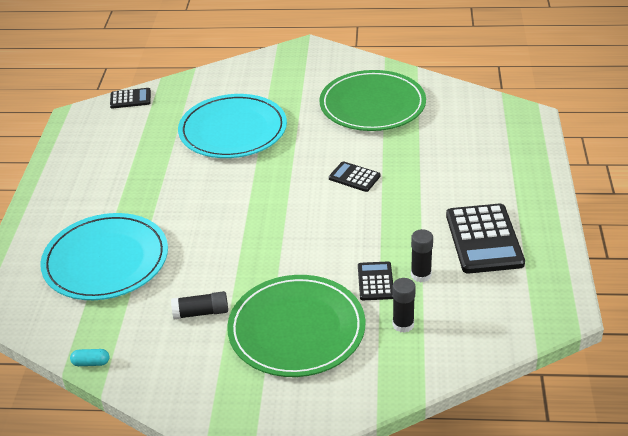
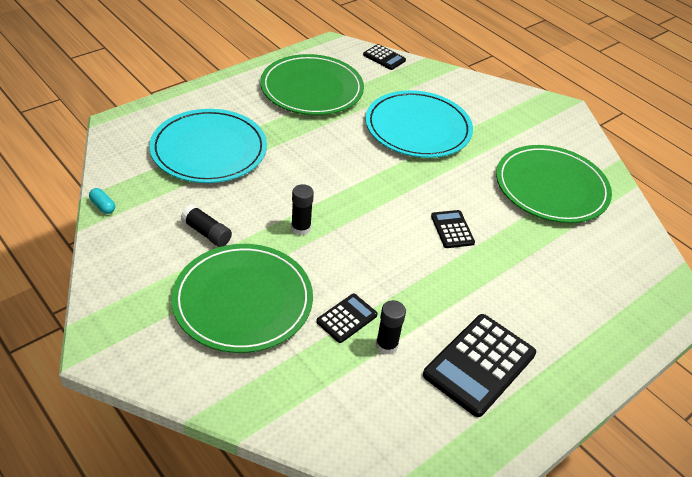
camera: 40 degrees right, 5 degrees up
(112, 160) = (312, 89): none -> green plate
(403, 324) = (315, 368): black glue stick -> black glue stick (301, 228)

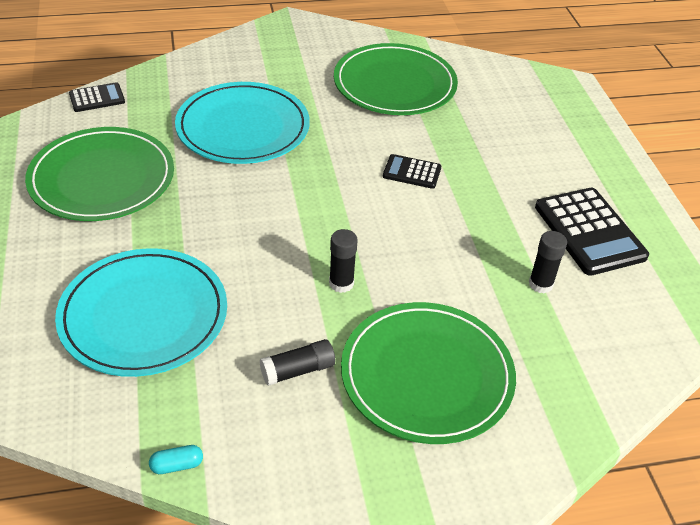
camera: 60 degrees left, 0 degrees up
(347, 318) = (493, 299): black calculator -> none

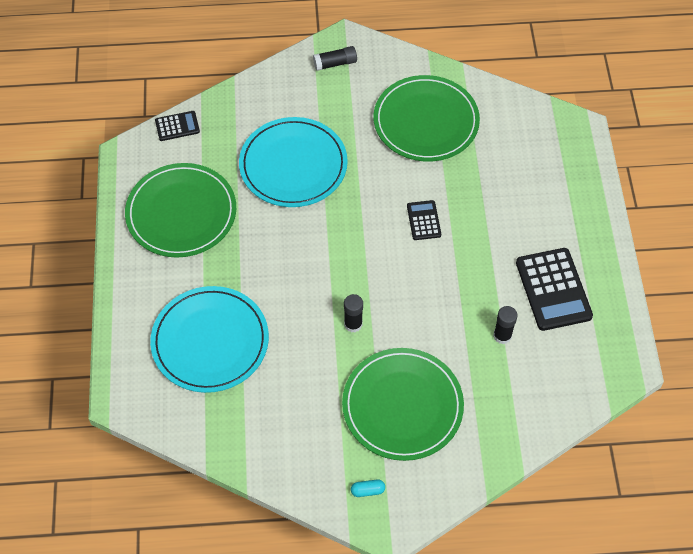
camera: 10 degrees right, 15 degrees up
(177, 465) = (229, 458): turquoise capsule -> turquoise capsule (367, 490)
(298, 370) = (313, 394): black glue stick -> black glue stick (335, 63)
(412, 172) = (424, 220): black calculator -> black calculator turned 60 degrees clockwise

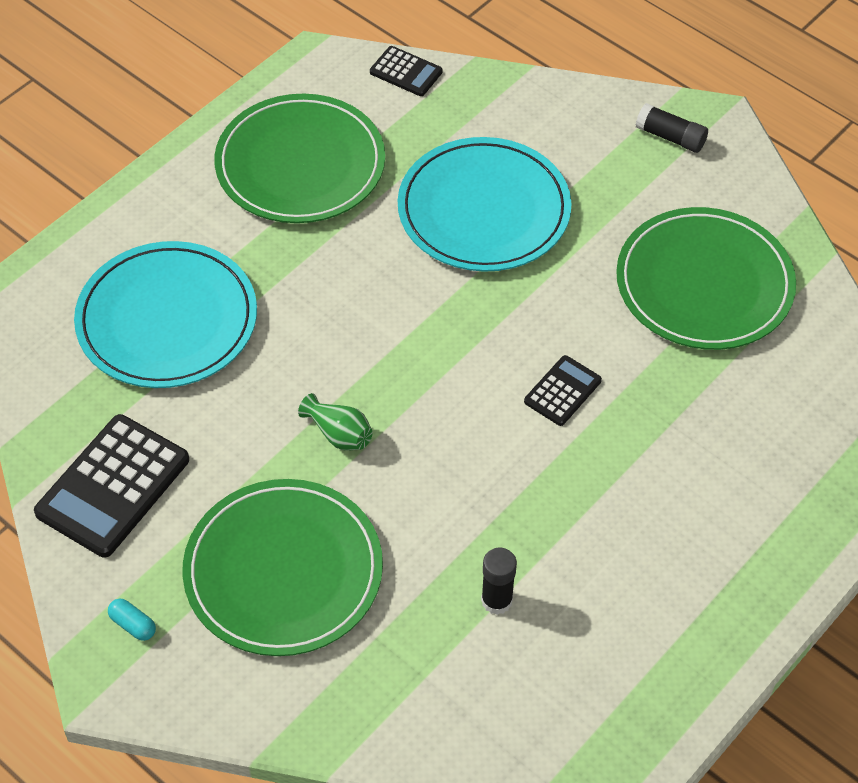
camera: 45 degrees right, 5 degrees down
(353, 324) = (339, 434): black glue stick -> green vase
(553, 289) = (627, 604): black calculator -> black calculator (112, 486)

